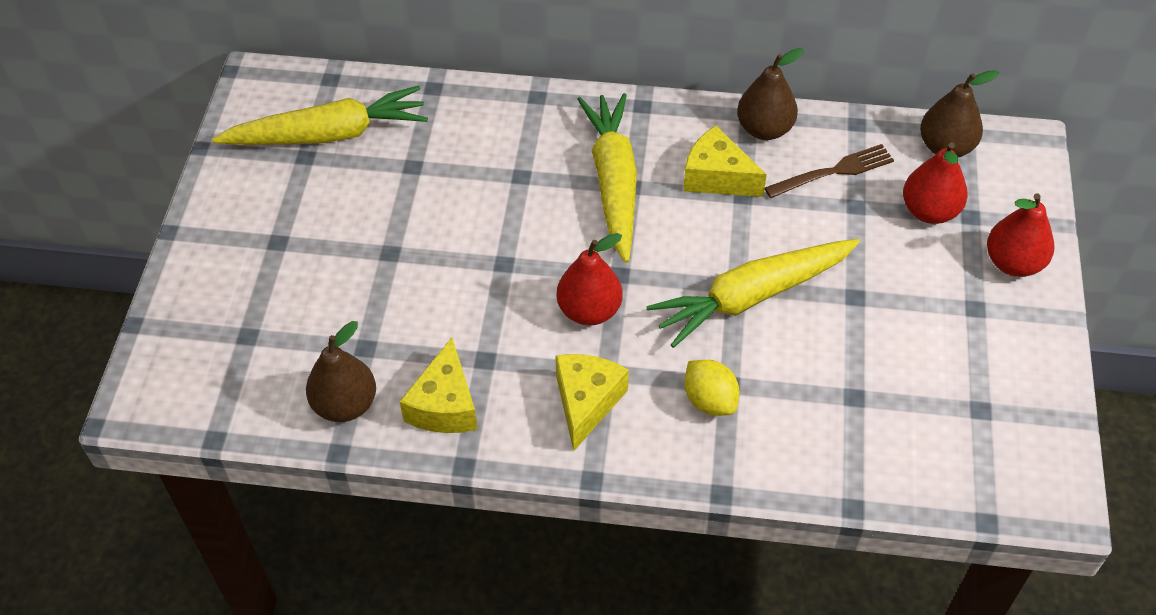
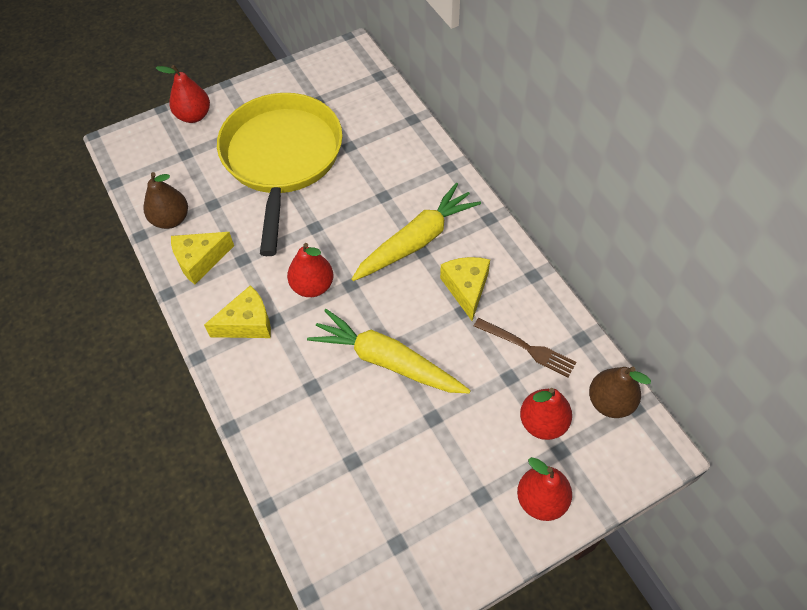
camera: 55 degrees right, 5 degrees up
(188, 293) = (194, 116): none -> red pear
(329, 134) = (340, 99): yellow carrot -> none
(363, 239) = (282, 158): none -> yellow pan
(709, 400) = (292, 383): yellow lemon -> none
(764, 129) = (528, 290): brown pear -> none

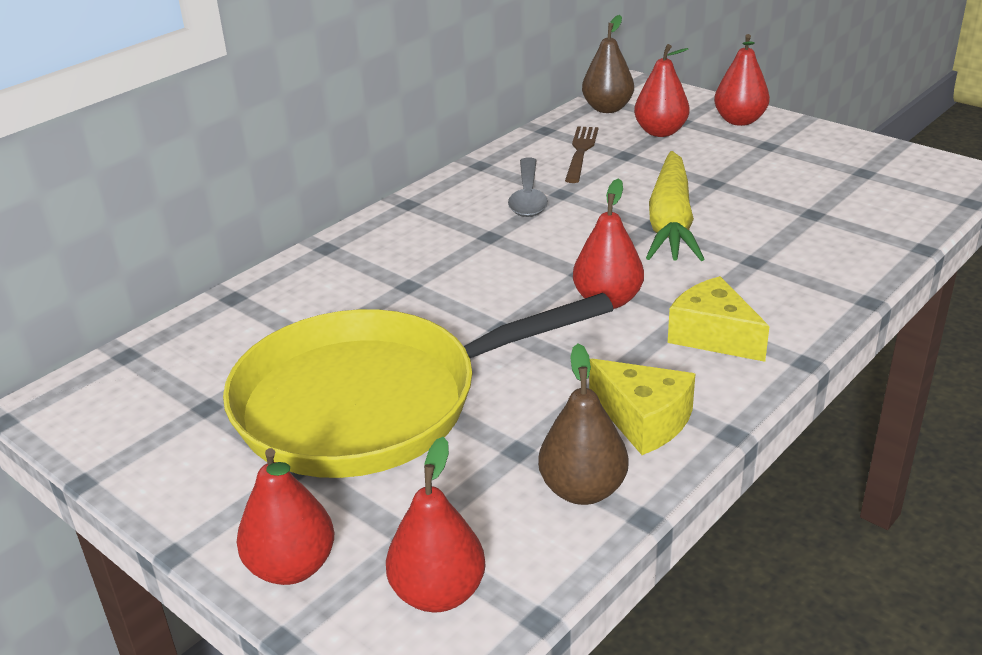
camera: 110 degrees left, 25 degrees down
(149, 156) = (438, 593): none -> red pear
(417, 240) = (475, 242): yellow carrot -> none
(466, 288) = (528, 197): yellow cheese -> grey spoon

